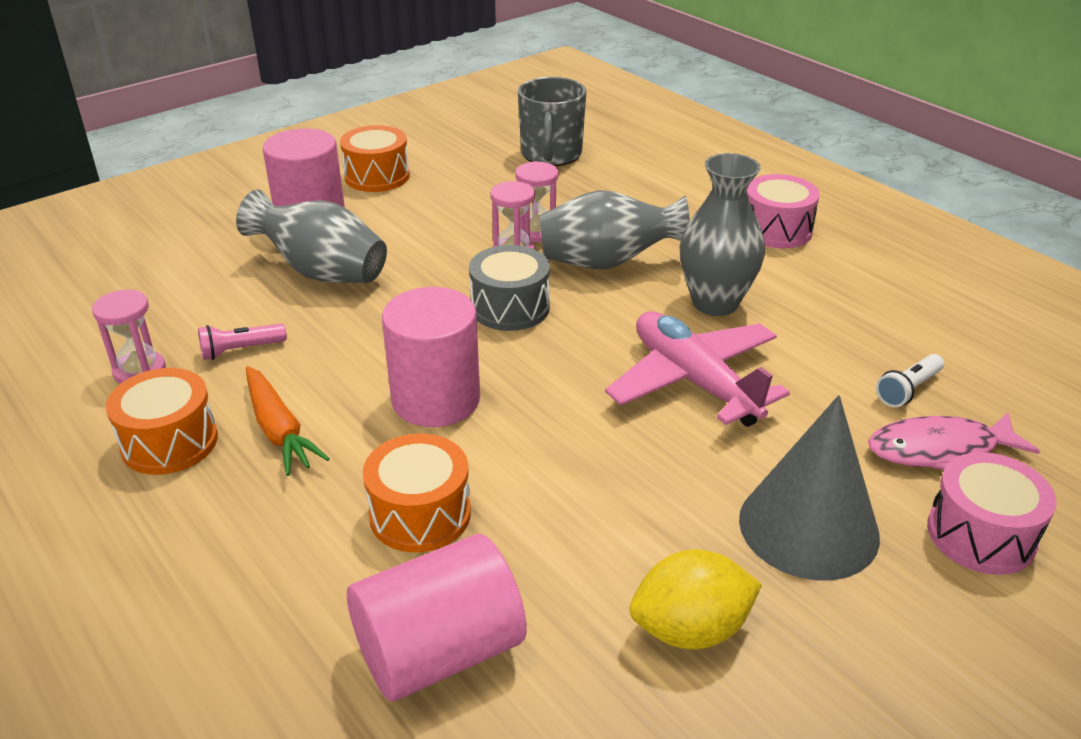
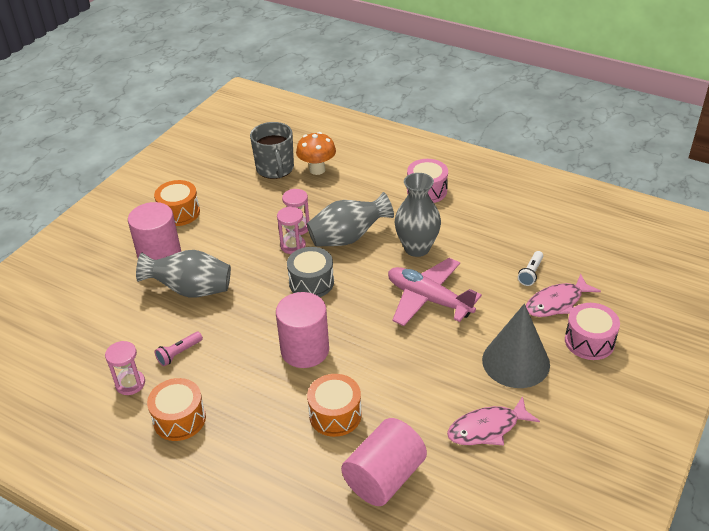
camera: 20 degrees left, 5 degrees up
(279, 430) = (233, 393): orange carrot -> none
(614, 168) = (317, 170): none -> orange mushroom
(690, 630) = (487, 428): yellow lemon -> pink fish

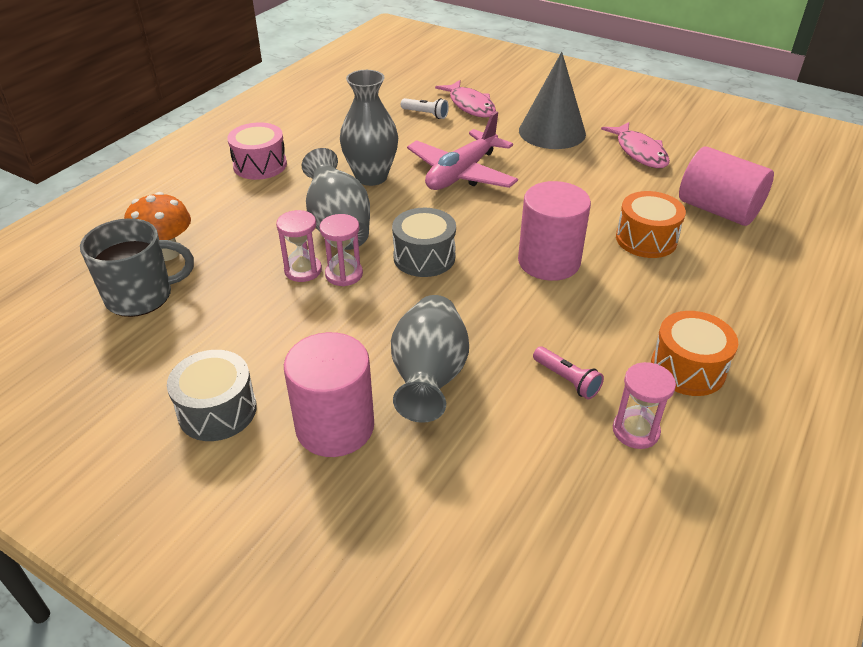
camera: 90 degrees left, 0 degrees up
(179, 213) = (217, 410): orange drum -> grey drum
(589, 341) = (522, 96): pink drum -> none

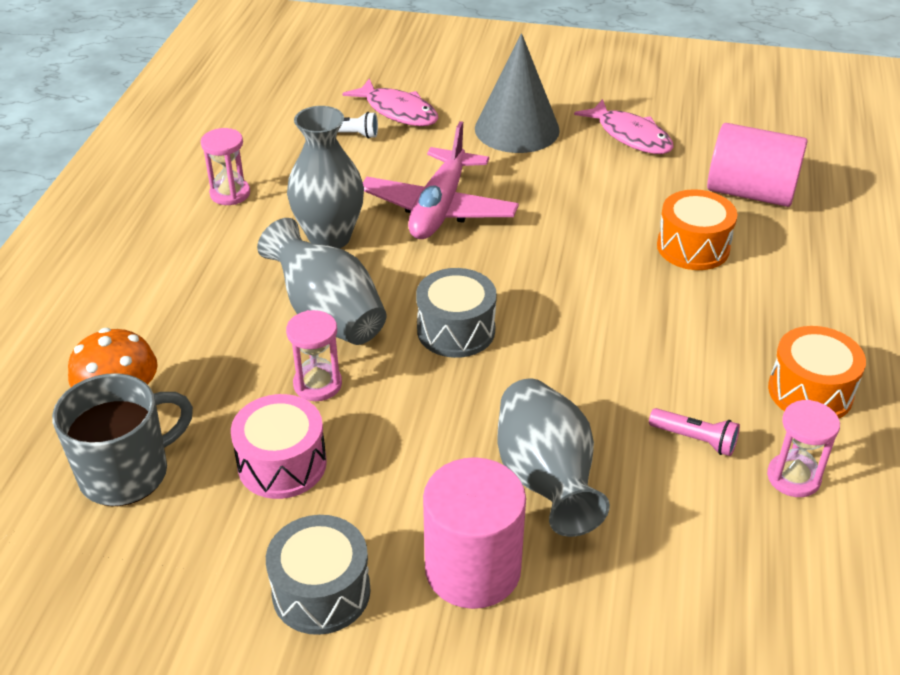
camera: 20 degrees left, 0 degrees up
(260, 165) = (172, 252): pink drum -> pink drum (282, 464)
(344, 274) = (372, 377): pink hourglass -> pink hourglass (230, 194)
(549, 262) = (601, 301): pink cylinder -> none

